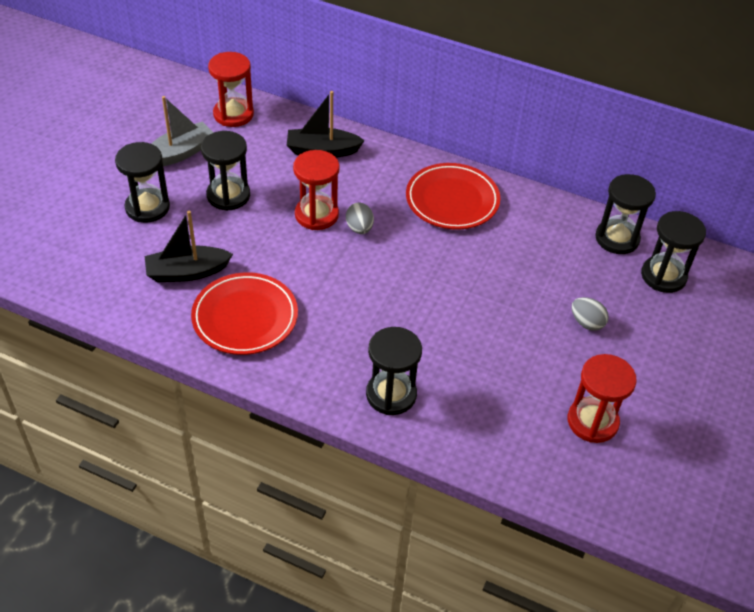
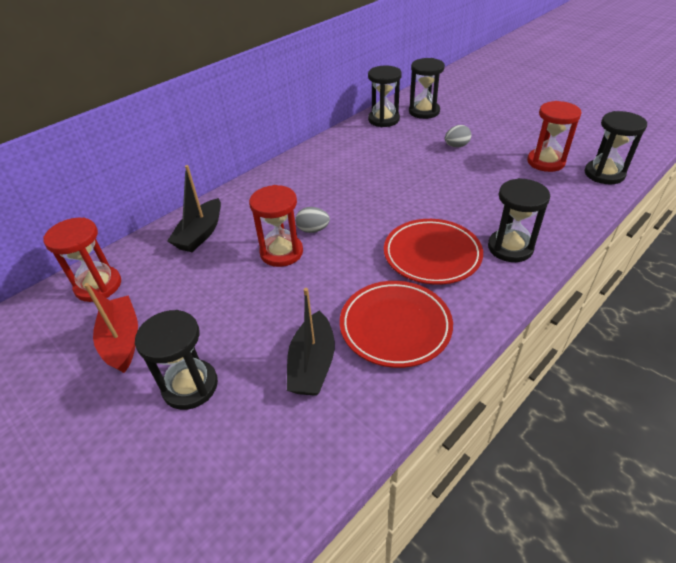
camera: 65 degrees left, 5 degrees down
(180, 153) = (122, 340): grey boat -> red boat
(228, 195) = (217, 310): black hourglass -> black hourglass (604, 174)
(452, 200) = (308, 176): red plate -> red plate (432, 255)

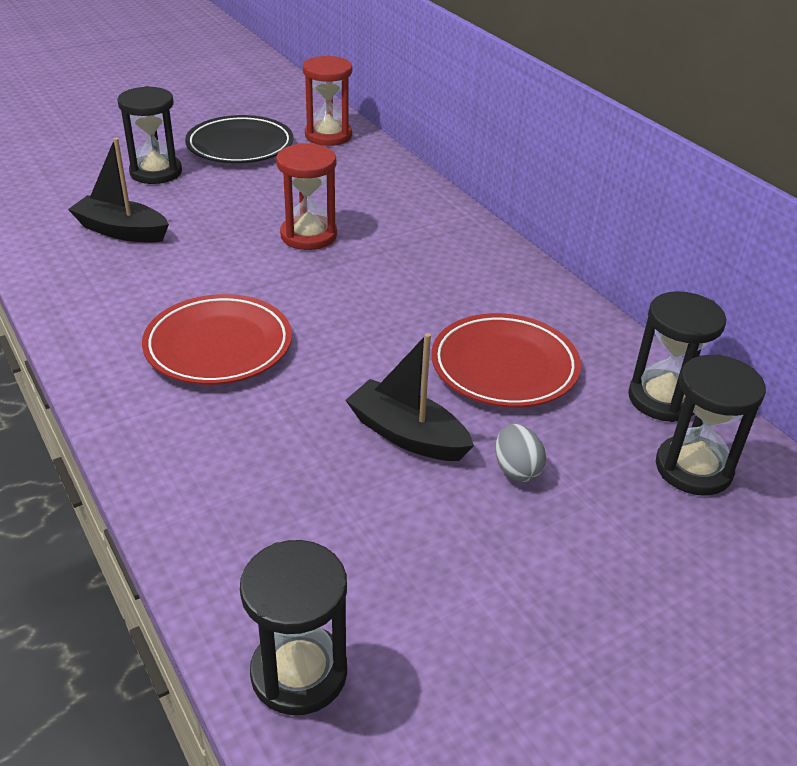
camera: 100 degrees right, 5 degrees down
(122, 340) = (240, 146): red boat -> black plate
(200, 234) = (382, 189): black boat -> black boat (407, 435)
(313, 230) = (339, 263): grey egg -> none
(395, 326) = (123, 288): red plate -> red plate (504, 367)
(510, 248) = (177, 425): black hourglass -> none
(545, 162) = (395, 588): red hourglass -> none

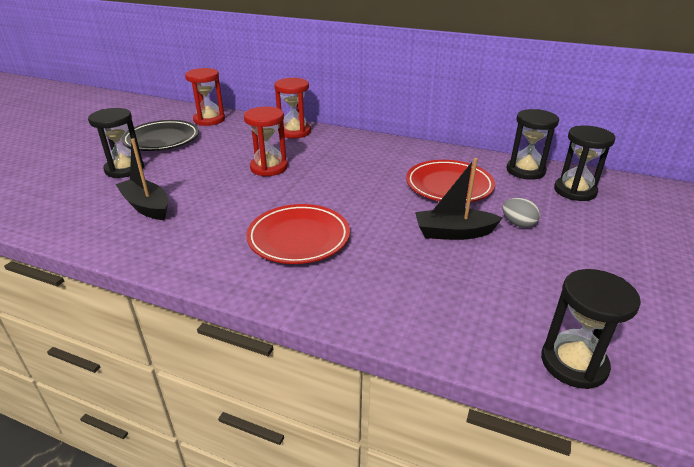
camera: 35 degrees left, 5 degrees down
(121, 231) = (147, 206): black boat -> black boat turned 60 degrees clockwise
(410, 194) = (294, 132): none -> red hourglass

